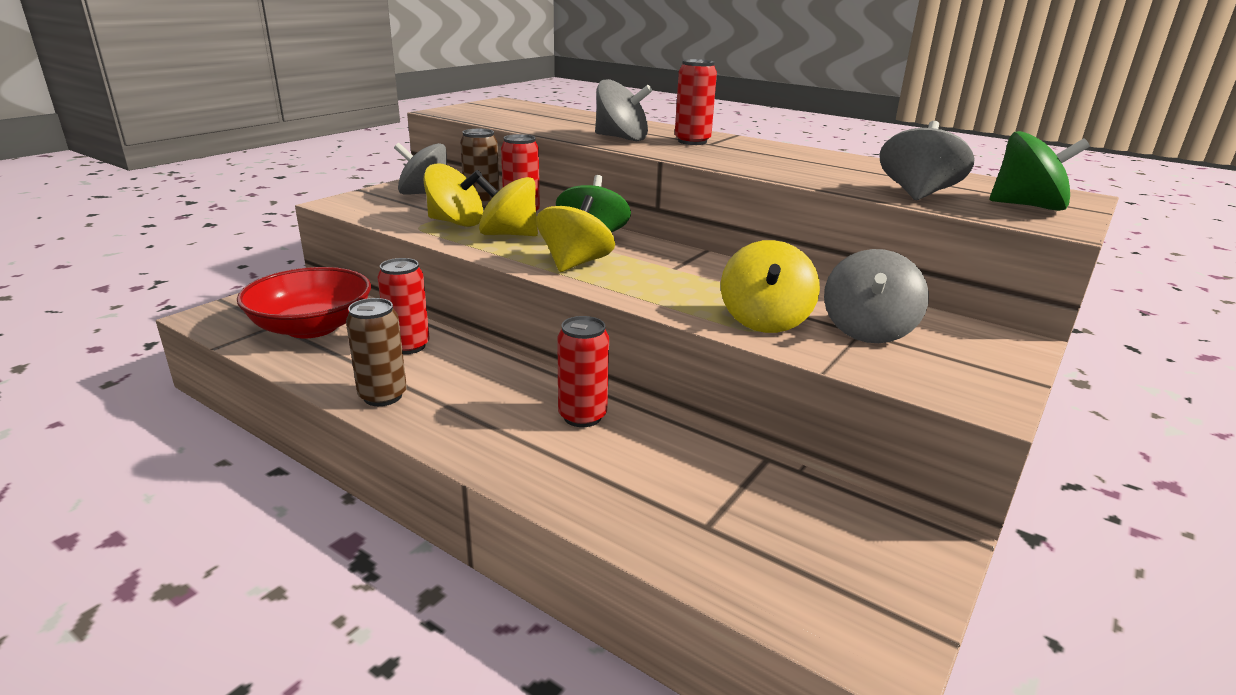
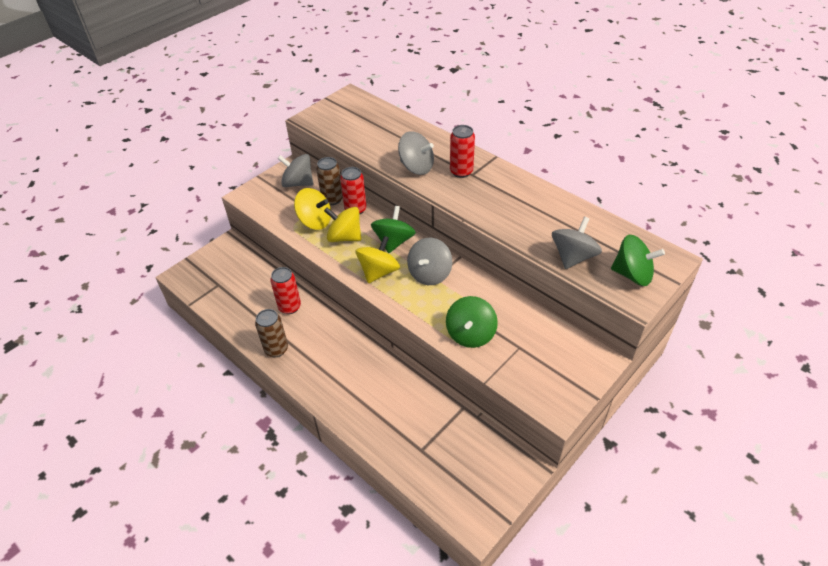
camera: 10 degrees right, 20 degrees up
(312, 327) = (238, 287): red bowl -> none
(582, 416) = (376, 370): red can -> none
(765, 320) = (470, 334): yellow spinning top -> green spinning top
(868, 330) = (524, 346): grey spinning top -> grey spinning top (429, 274)

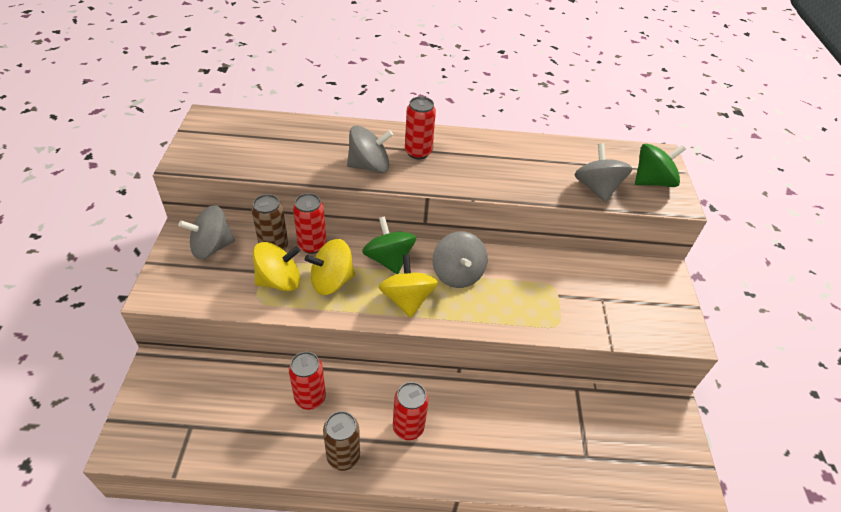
camera: 45 degrees left, 0 degrees up
(327, 358) = (408, 427): none -> red can
(470, 334) = (553, 312): green spinning top -> none

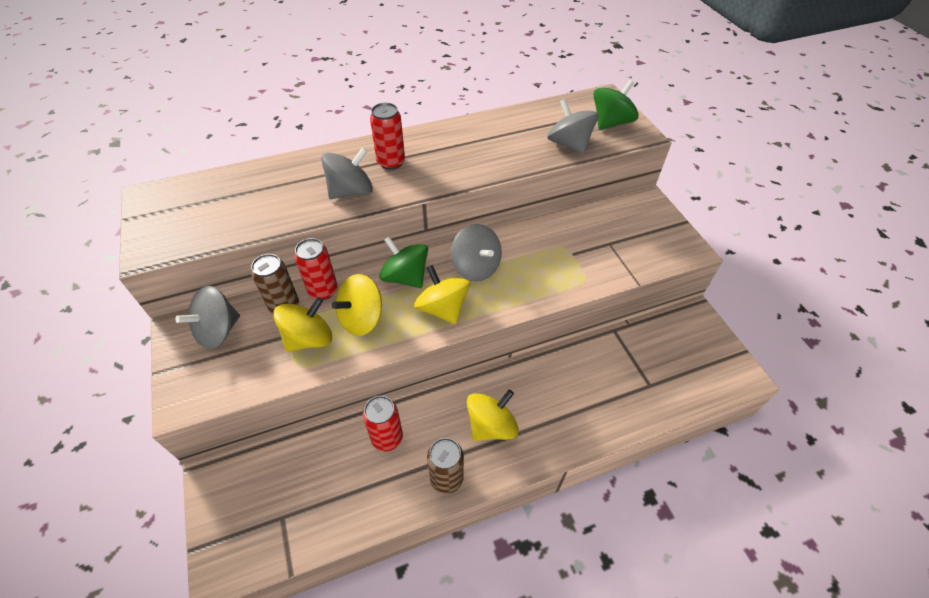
camera: 20 degrees left, 5 degrees up
(408, 427) = (491, 425): red can -> yellow spinning top

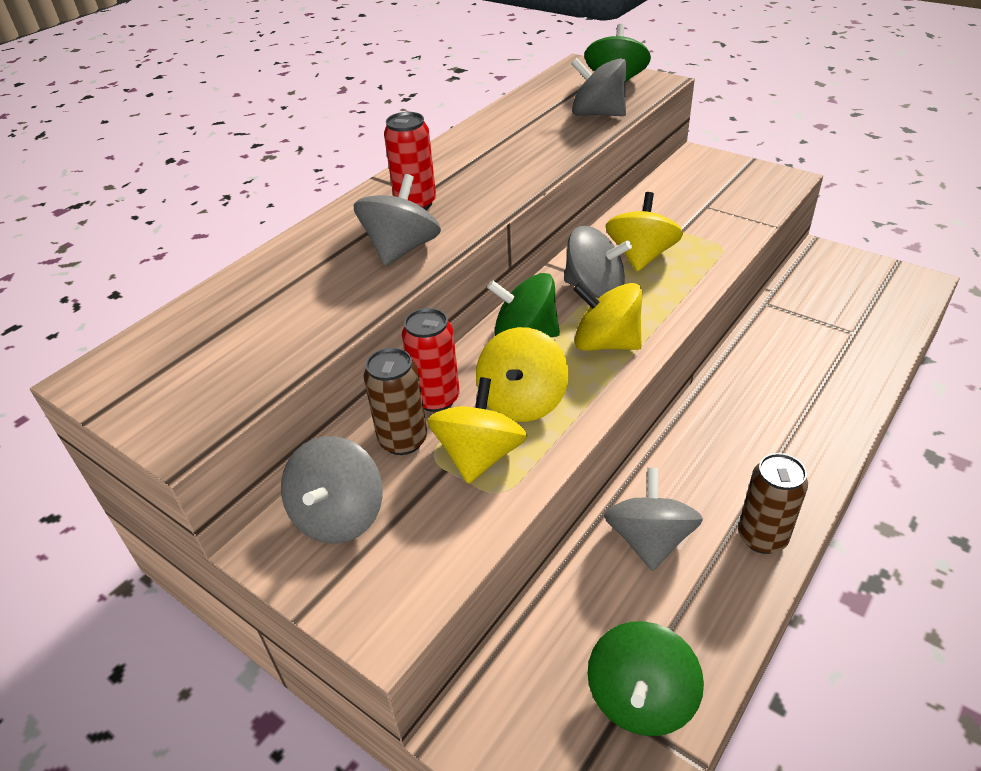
camera: 30 degrees left, 10 degrees down
(297, 519) = (641, 698): none -> green spinning top
(387, 438) = (649, 540): red can -> grey spinning top
(491, 425) = (748, 457): yellow spinning top -> yellow spinning top (641, 256)

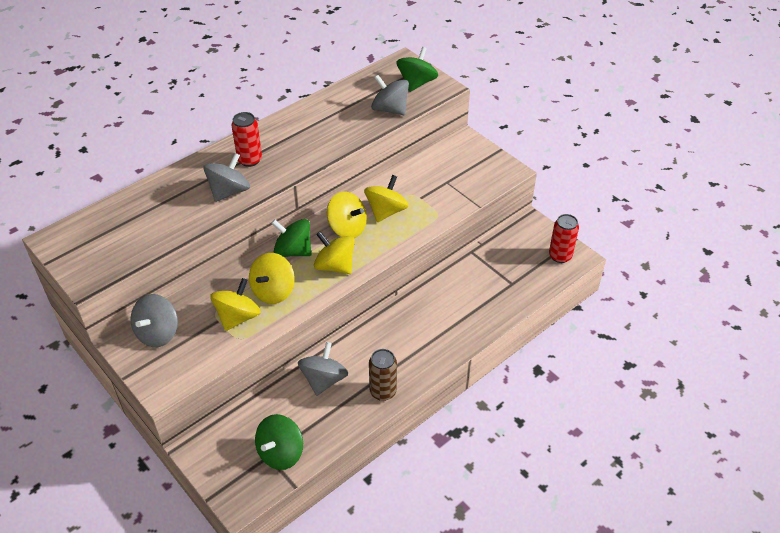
camera: 10 degrees right, 5 degrees up
(403, 440) = (203, 300): brown can -> none
(436, 398) = (229, 280): red can -> red can (560, 256)
(595, 288) = (347, 228): grey spinning top -> yellow spinning top

